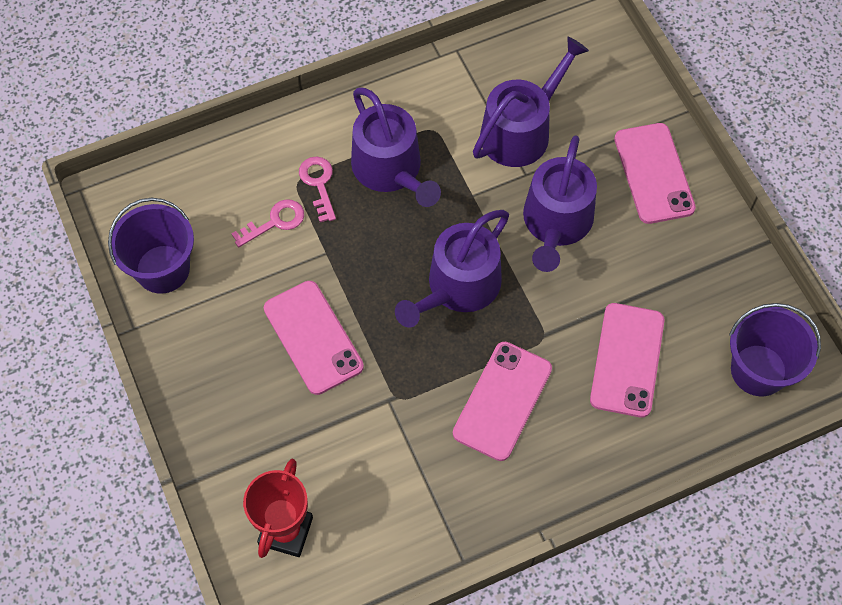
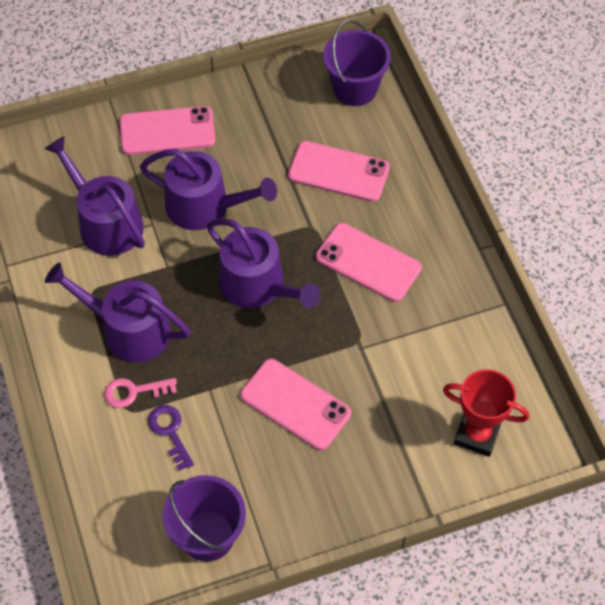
camera: 85 degrees left, 5 degrees down
(275, 222) = (170, 432): pink key -> purple key
(313, 337) = (295, 404): pink phone -> pink phone turned 60 degrees clockwise
(391, 169) = (128, 330): purple watering can -> purple watering can turned 135 degrees counterclockwise

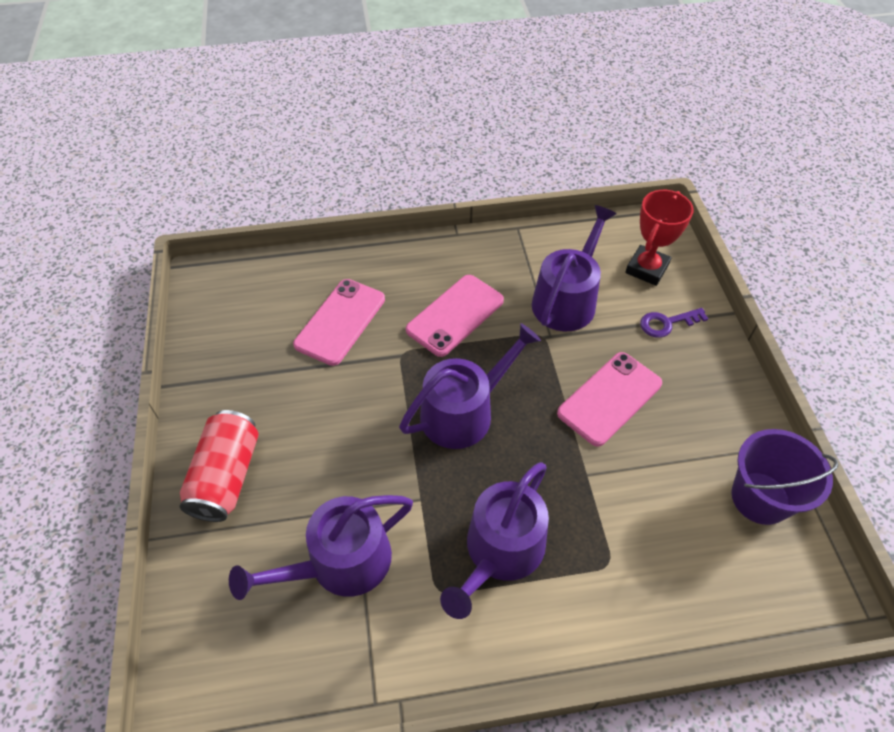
camera: 80 degrees left, 5 degrees down
(134, 392) = (584, 554): pink key -> none
(167, 131) = (226, 476): pink phone -> red can
(170, 432) = (638, 521): purple key -> purple key (667, 323)
(205, 206) = (348, 449): purple watering can -> purple watering can (567, 299)
(355, 88) = (240, 292): purple bucket -> none

